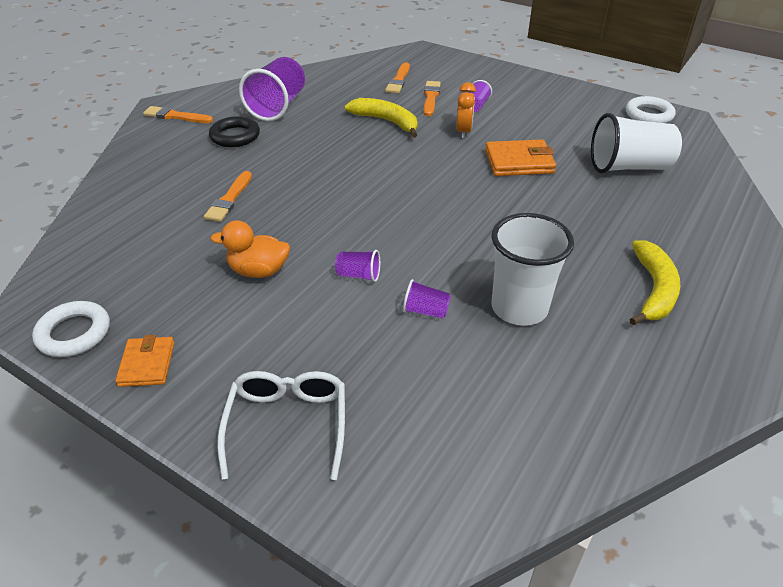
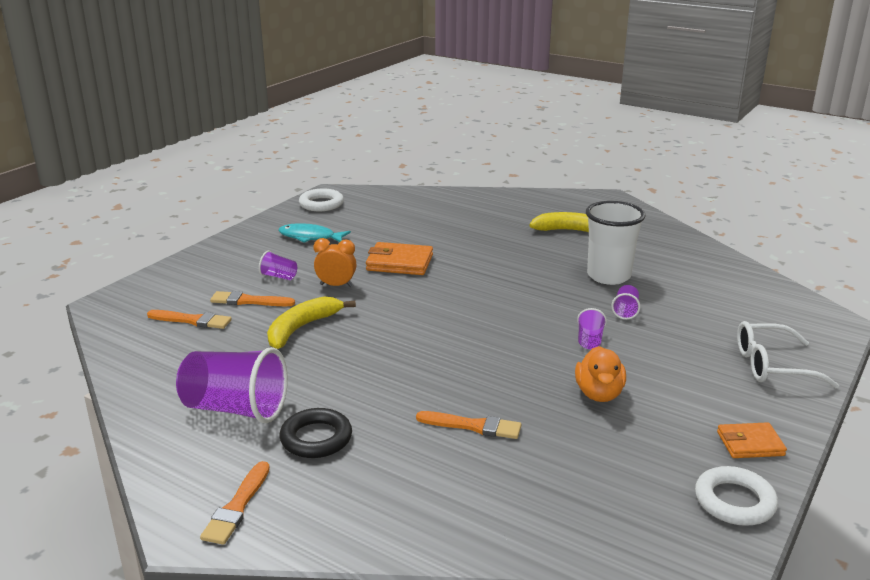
camera: 90 degrees left, 15 degrees down
(519, 162) = (399, 263): orange wallet -> orange wallet turned 75 degrees counterclockwise
(563, 114) = (310, 237): none -> turquoise fish
(628, 167) = (411, 221): white cup -> none

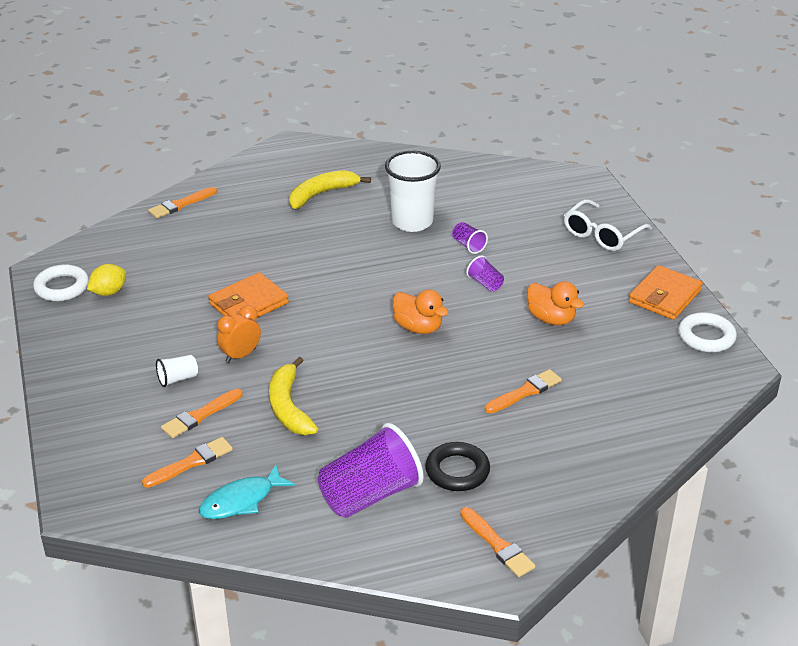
camera: 50 degrees left, 10 degrees up
(279, 276) = (178, 379): purple cup -> white cup
(310, 237) = (124, 326): turquoise fish -> turquoise fish (241, 500)
(338, 218) = (109, 292): none -> yellow lemon
(469, 197) = (181, 204): none -> orange brush
(479, 337) = (418, 327): none -> orange duck
(750, 444) = (665, 296): orange wallet -> orange wallet, size x1.53

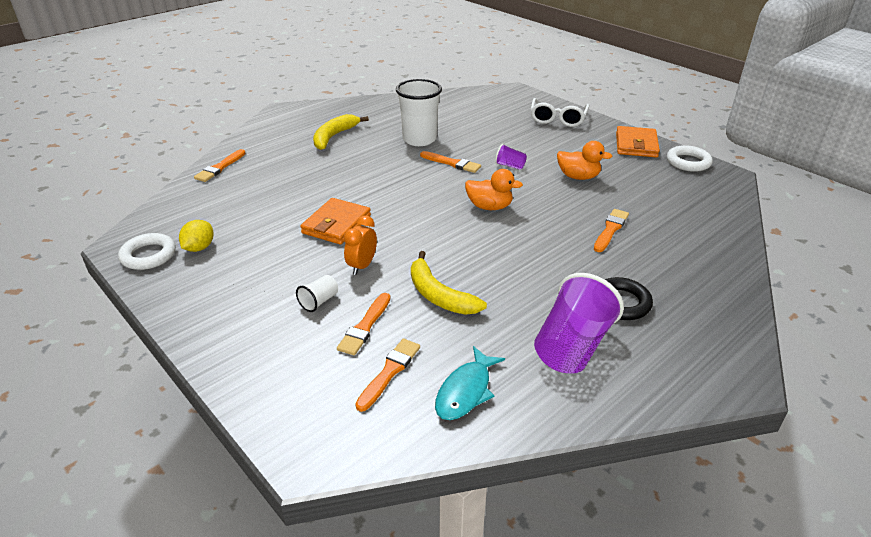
camera: 25 degrees left, 0 degrees up
(468, 245) = (474, 145): purple cup -> none
(497, 545) = (710, 352): orange brush -> orange brush (452, 163)

